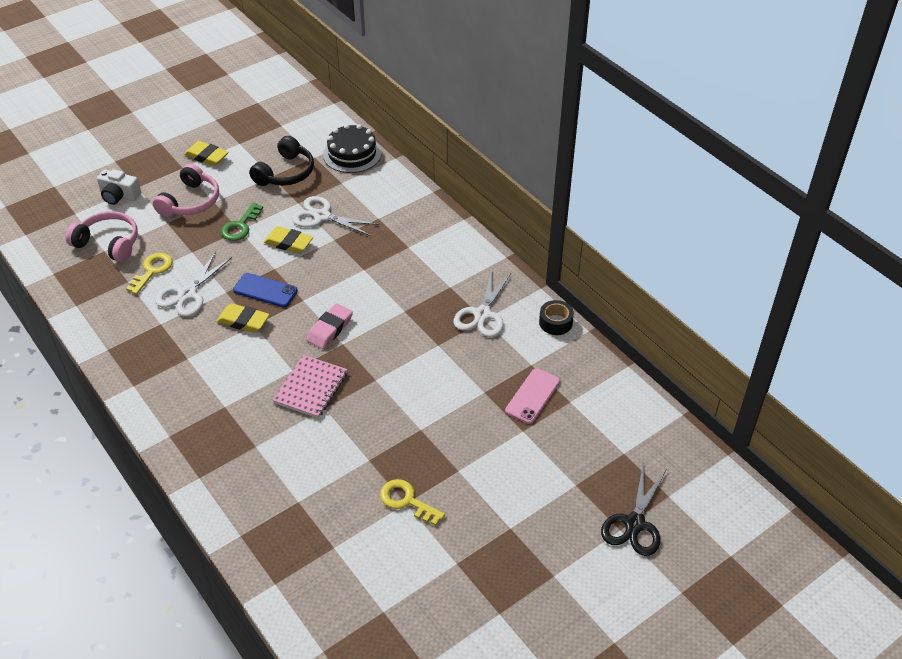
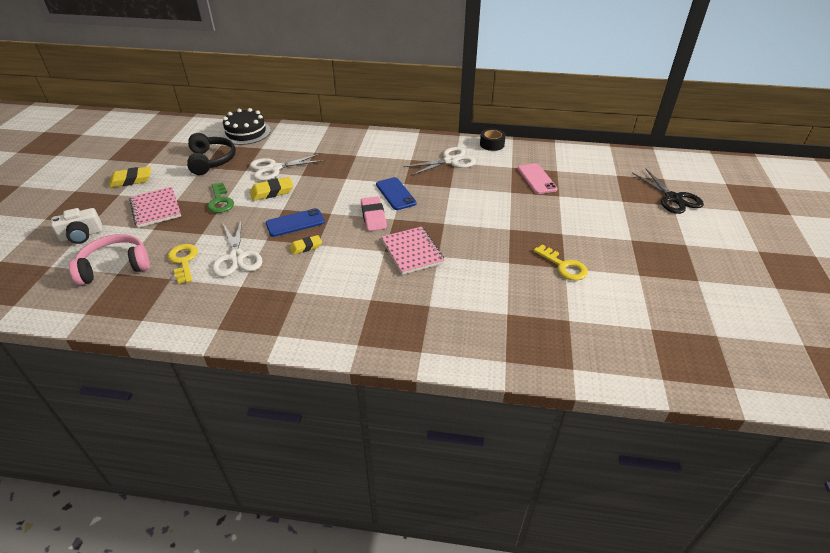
camera: 45 degrees left, 5 degrees down
(190, 201) = (156, 208): pink headphones -> pink notebook
(243, 321) = (306, 247): yellow eraser -> yellow eraser, size x0.65
(380, 318) = (395, 194): none -> blue phone
(407, 501) = (564, 266): yellow key -> yellow key turned 120 degrees counterclockwise
(482, 314) = (450, 161): white scissors -> white scissors turned 90 degrees counterclockwise

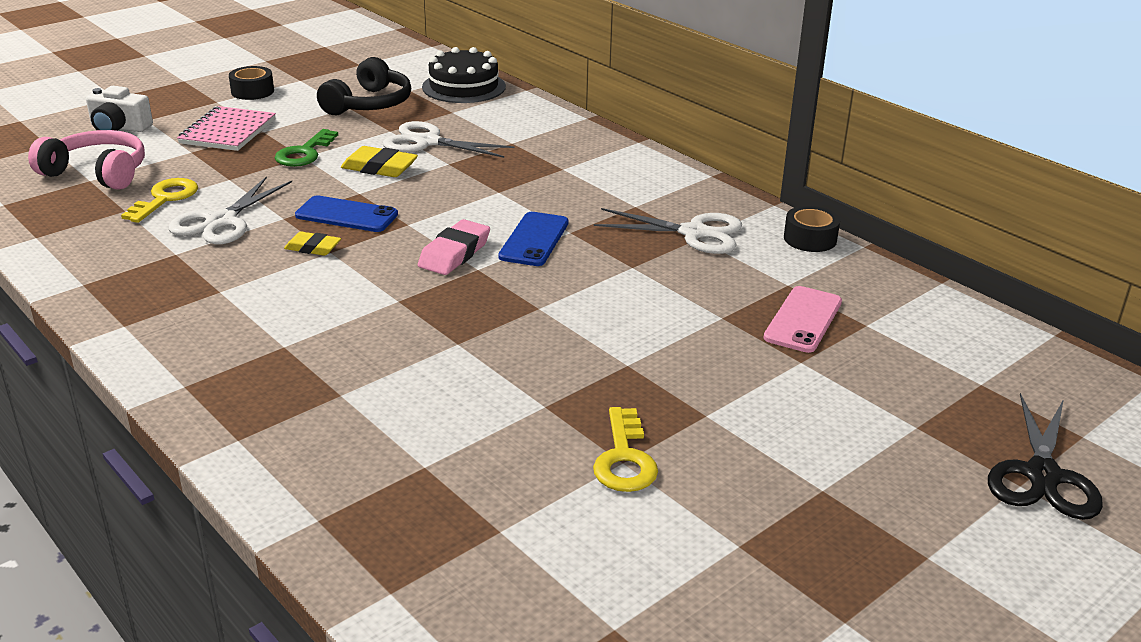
camera: 40 degrees right, 10 degrees down
(131, 180) = (252, 91): yellow eraser -> black tape
(412, 252) = (432, 320): pink notebook -> none

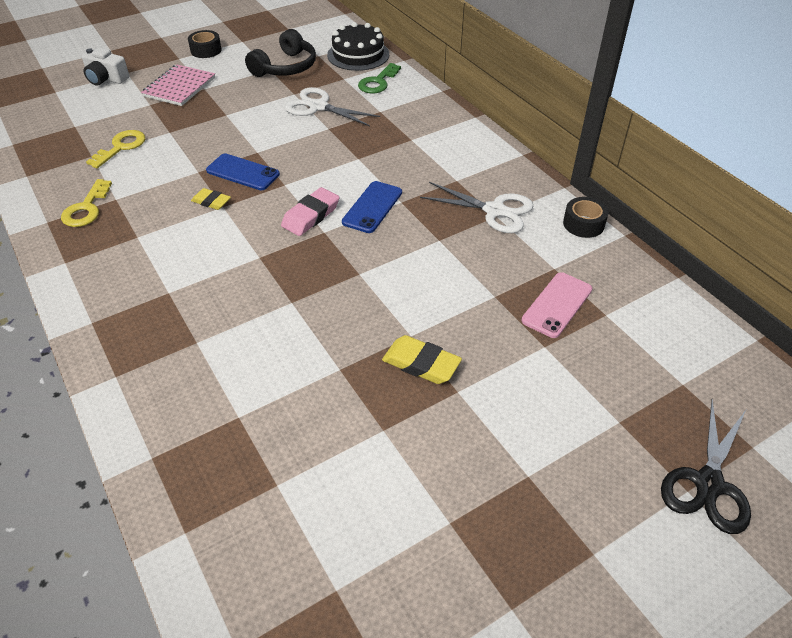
camera: 10 degrees right, 15 degrees up
(97, 173) = (81, 120): pink headphones -> none
(221, 221) = (154, 171): white scissors -> none
(304, 153) = (228, 111): green key -> green key (378, 82)
(379, 168) = (277, 129): yellow eraser -> yellow eraser (421, 364)
(624, 458) = (385, 427): yellow key -> yellow key (86, 208)

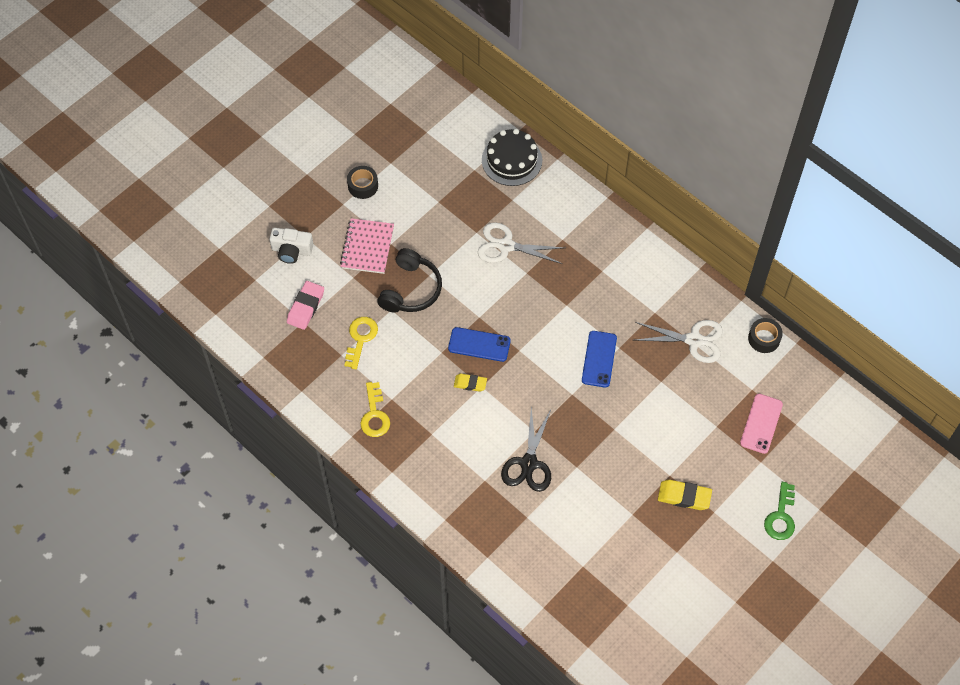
camera: 15 degrees left, 15 degrees up
(285, 67) = (451, 195): black headphones -> black headphones (411, 289)
(311, 216) = (555, 380): pink eraser -> pink eraser (305, 307)
(378, 82) = (545, 198): green key -> green key (781, 516)
(708, 484) = (877, 539): black scissors -> black scissors (529, 463)

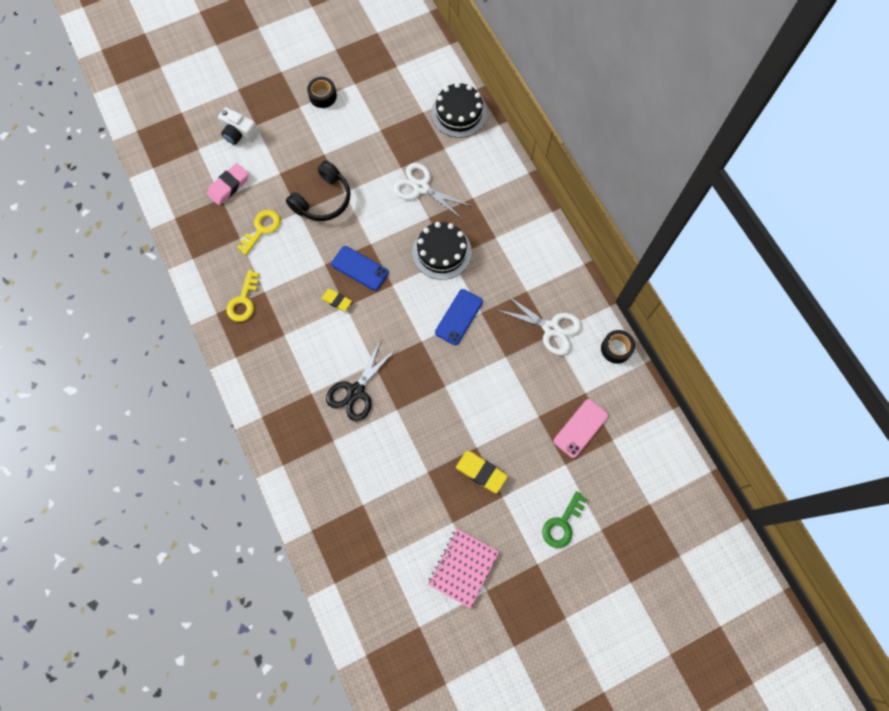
camera: 20 degrees right, 10 degrees up
(367, 247) = (303, 151): pink notebook -> pink notebook (463, 567)
(554, 302) = (441, 252): none -> black cake

